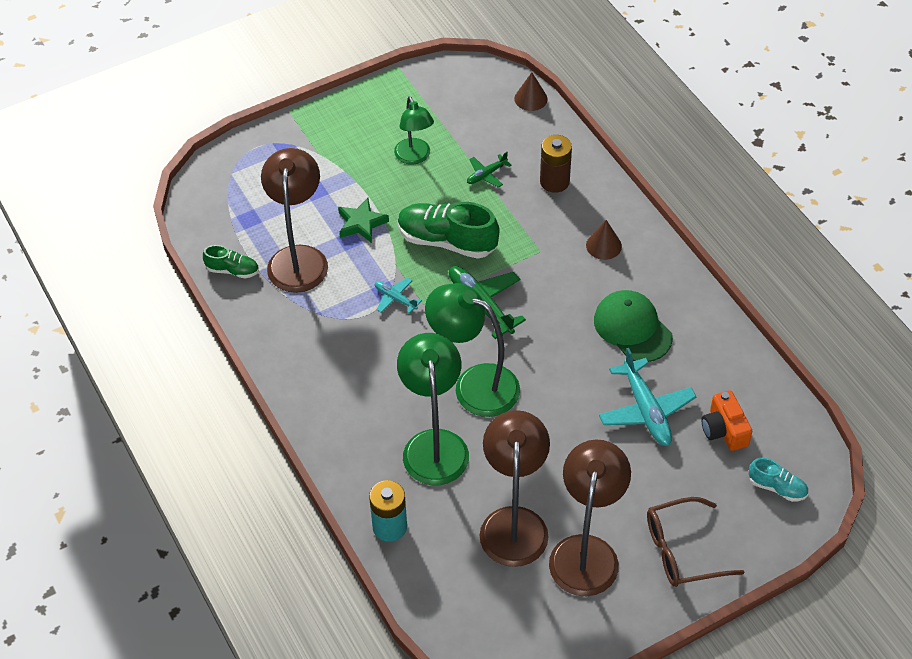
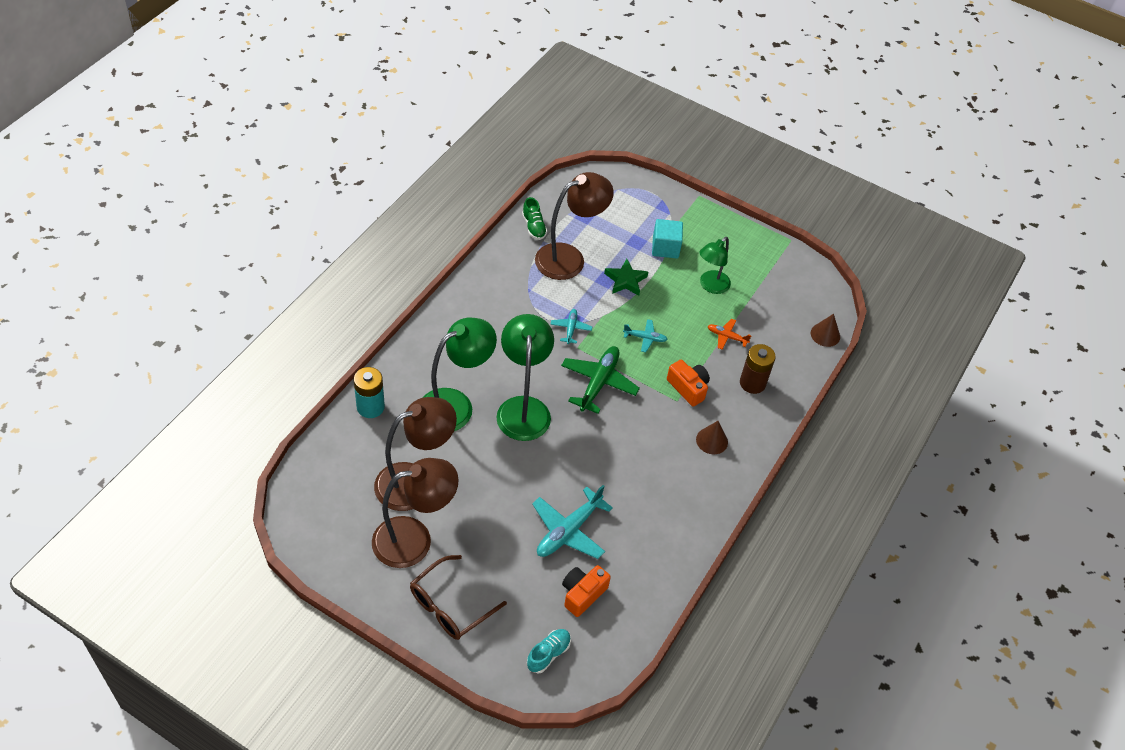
camera: 55 degrees right, 0 degrees up
(340, 170) = (665, 248): none -> turquoise cube
(447, 241) = (645, 338): green shoe -> turquoise plane
(486, 175) = (727, 337): green plane -> orange plane
(530, 235) = (688, 388): none -> orange camera
(632, 328) = (642, 491): green cap -> none
(682, 550) = (450, 605): brown glasses -> brown glasses turned 90 degrees counterclockwise
(777, 487) = (548, 654): turquoise shoe -> turquoise shoe turned 135 degrees counterclockwise

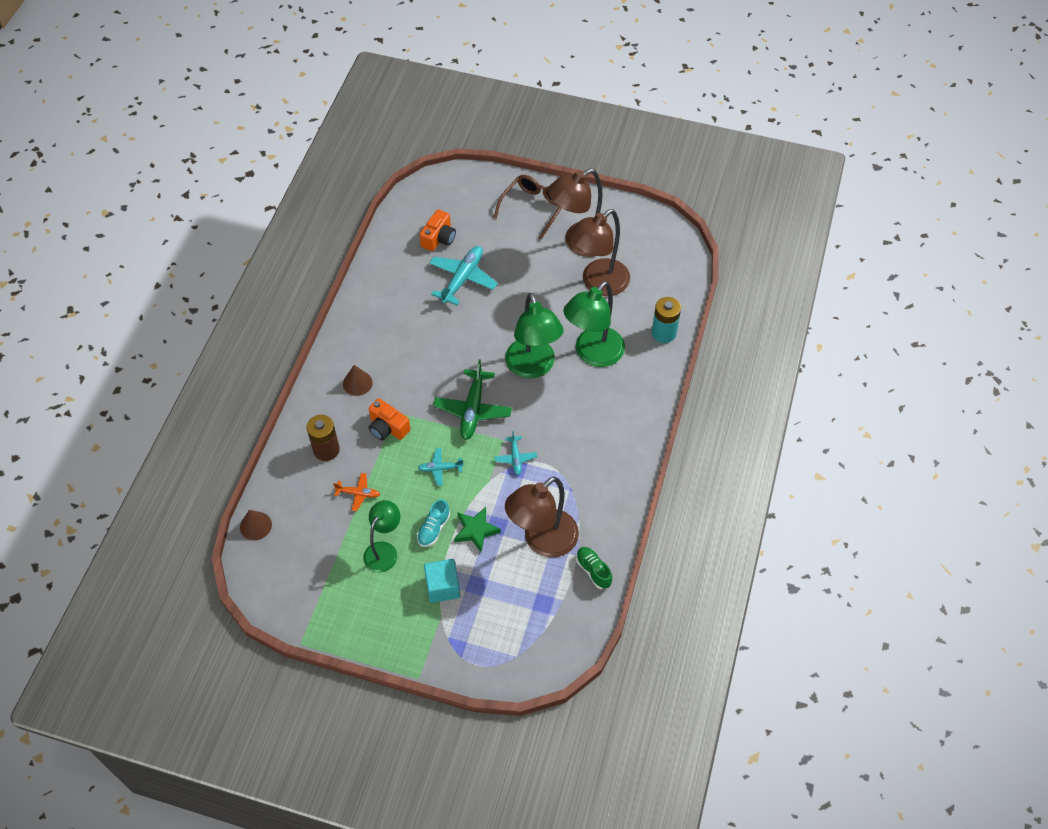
camera: 170 degrees right, 5 degrees up
(548, 654) = (452, 196): turquoise shoe -> turquoise shoe (433, 529)

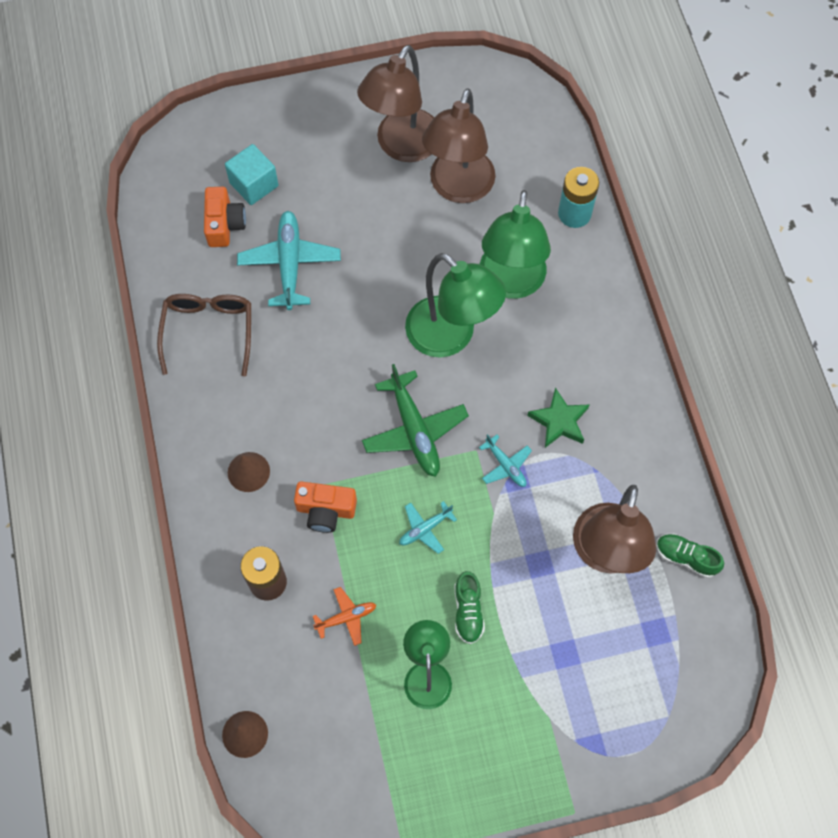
camera: 30 degrees left, 10 degrees up
(433, 529) = (468, 611): turquoise shoe -> green shoe
(443, 587) = (527, 679): turquoise cube -> turquoise cube (254, 184)
(476, 530) = (519, 585): green star -> green star (559, 421)
(534, 208) = (317, 126): brown glasses -> brown glasses (208, 331)

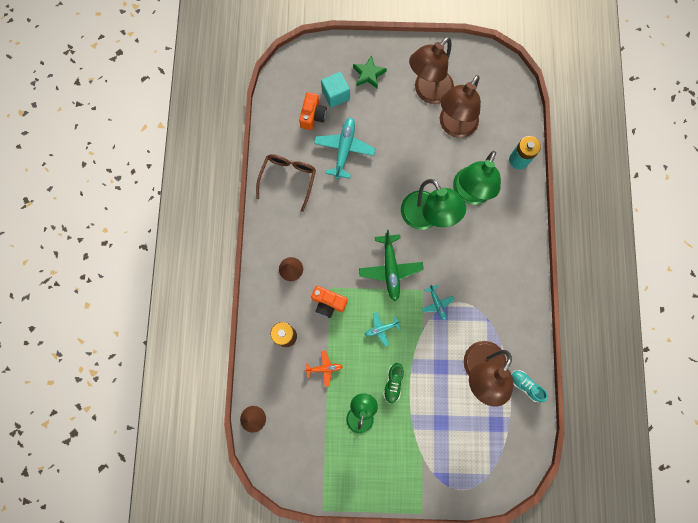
camera: 15 degrees right, 10 degrees up
(559, 421) = (475, 285): green star -> green star (368, 74)
(686, 557) = (525, 385): green shoe -> turquoise shoe

